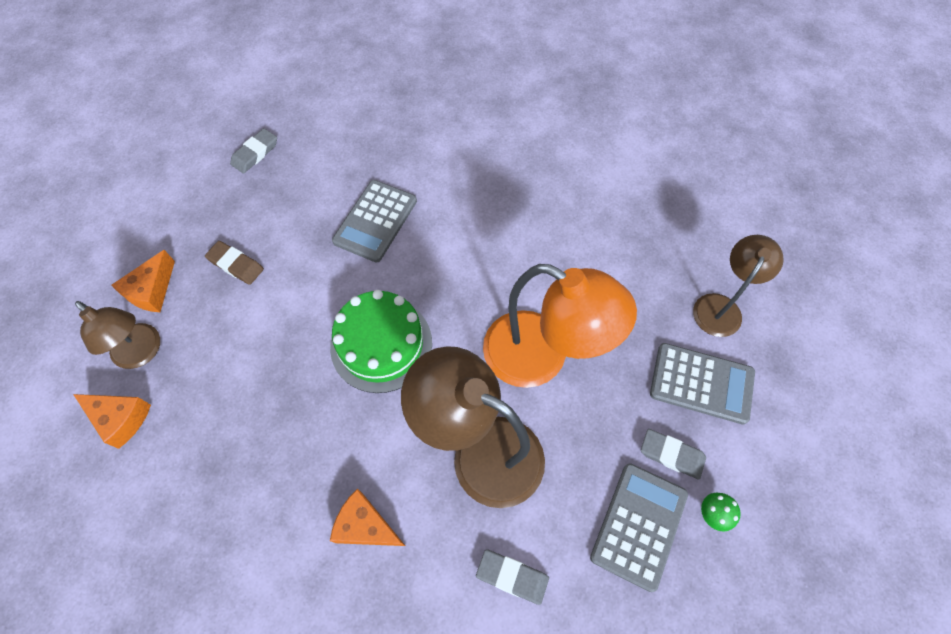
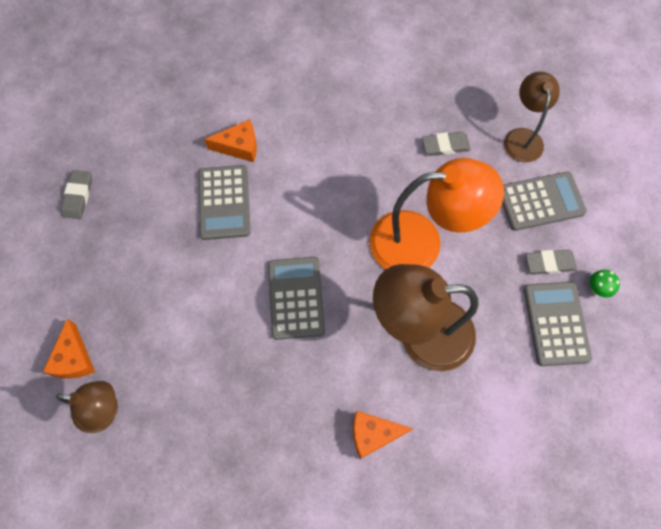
camera: 30 degrees left, 5 degrees up
(121, 418) = (127, 470): orange cheese -> orange cheese (239, 146)
(236, 265) = (132, 299): brown eraser -> none
(381, 344) = (296, 298): green cake -> grey calculator
(512, 577) = (495, 407): grey eraser -> grey eraser (445, 146)

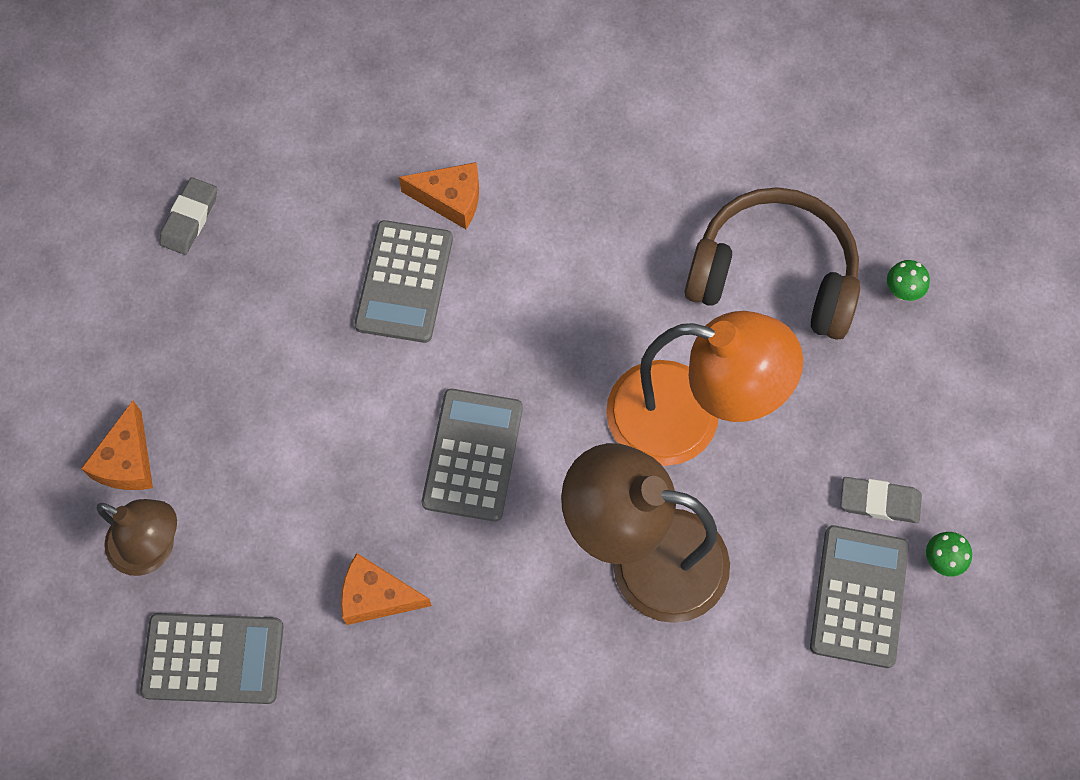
camera: 15 degrees right, 0 degrees up
(373, 434) = (530, 685): orange cheese -> orange cheese (376, 596)
(445, 146) = (773, 275): grey eraser -> brown headphones
(522, 137) = (902, 291): brown lamp -> green mushroom
(540, 201) = (897, 401): grey calculator -> grey calculator (213, 658)

